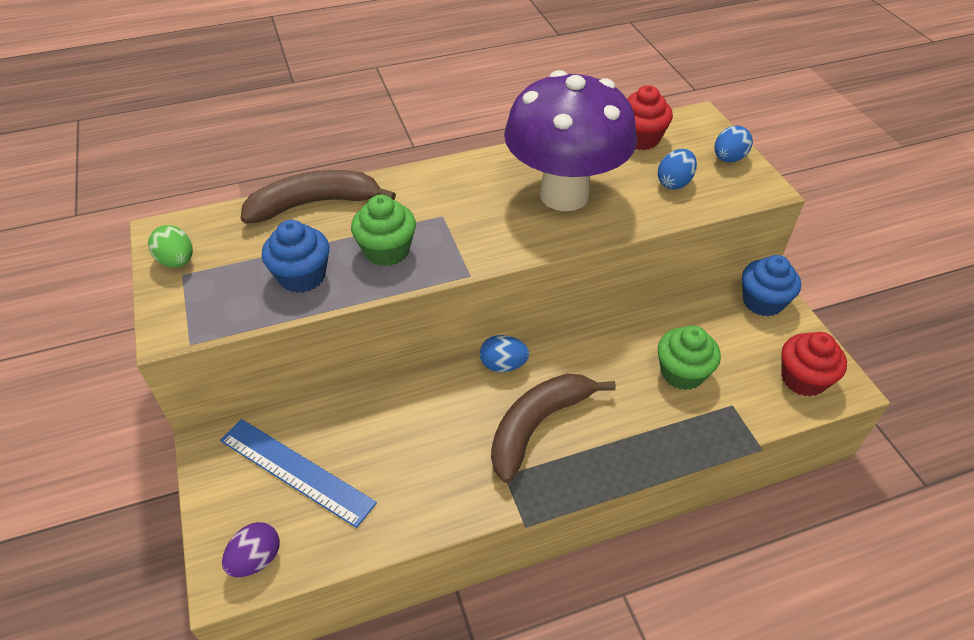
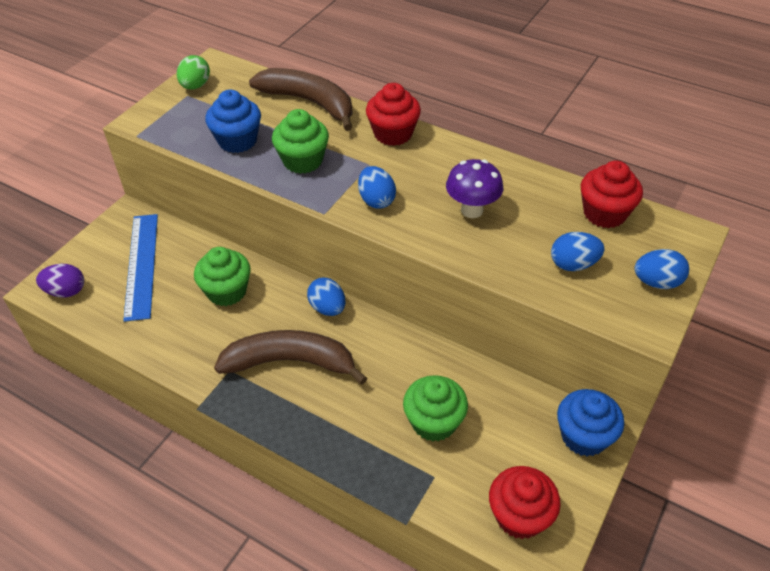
camera: 50 degrees right, 0 degrees up
(407, 423) = (227, 291): none -> green cupcake
(423, 182) = (393, 134): none -> red cupcake
(492, 237) = (376, 200): none -> blue egg
(564, 195) = (472, 210): purple mushroom -> purple mushroom, size x0.45

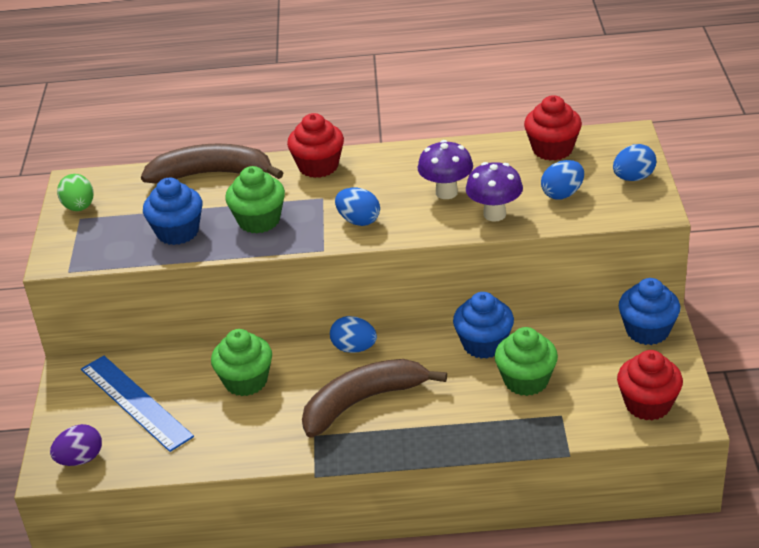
camera: 30 degrees left, 10 degrees down
(430, 364) = (484, 344): none -> blue cupcake
(493, 253) = (494, 214): none -> purple mushroom

